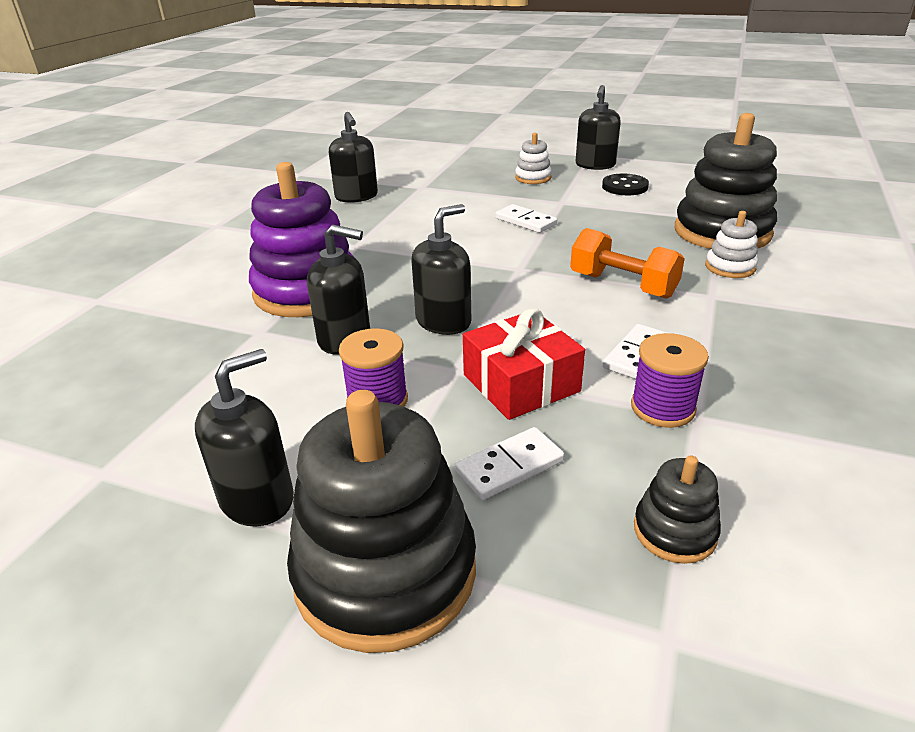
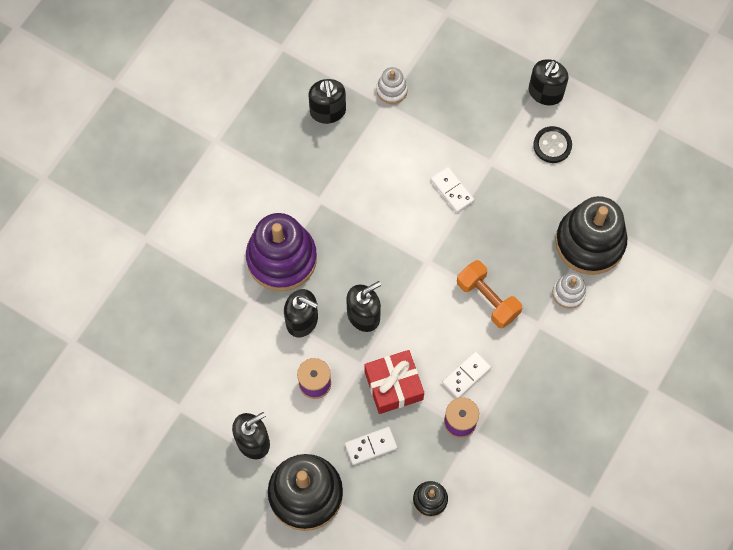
camera: 10 degrees right, 35 degrees up
(533, 178) = (482, 108): white stacking toy -> white stacking toy (391, 90)

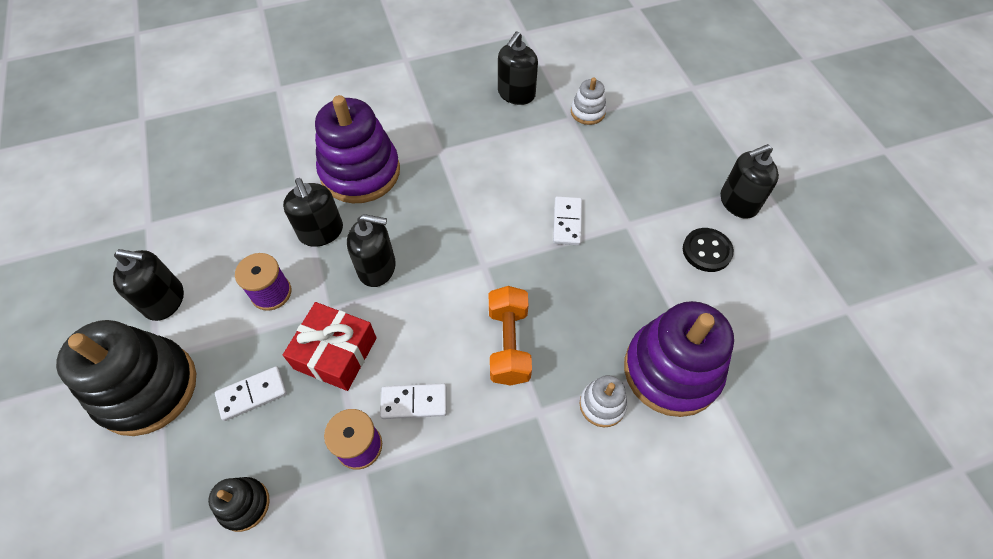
camera: 40 degrees right, 10 degrees down
(371, 446) = (252, 394): white domino -> white domino turned 45 degrees counterclockwise
(589, 242) = (671, 370): black stacking toy -> purple stacking toy

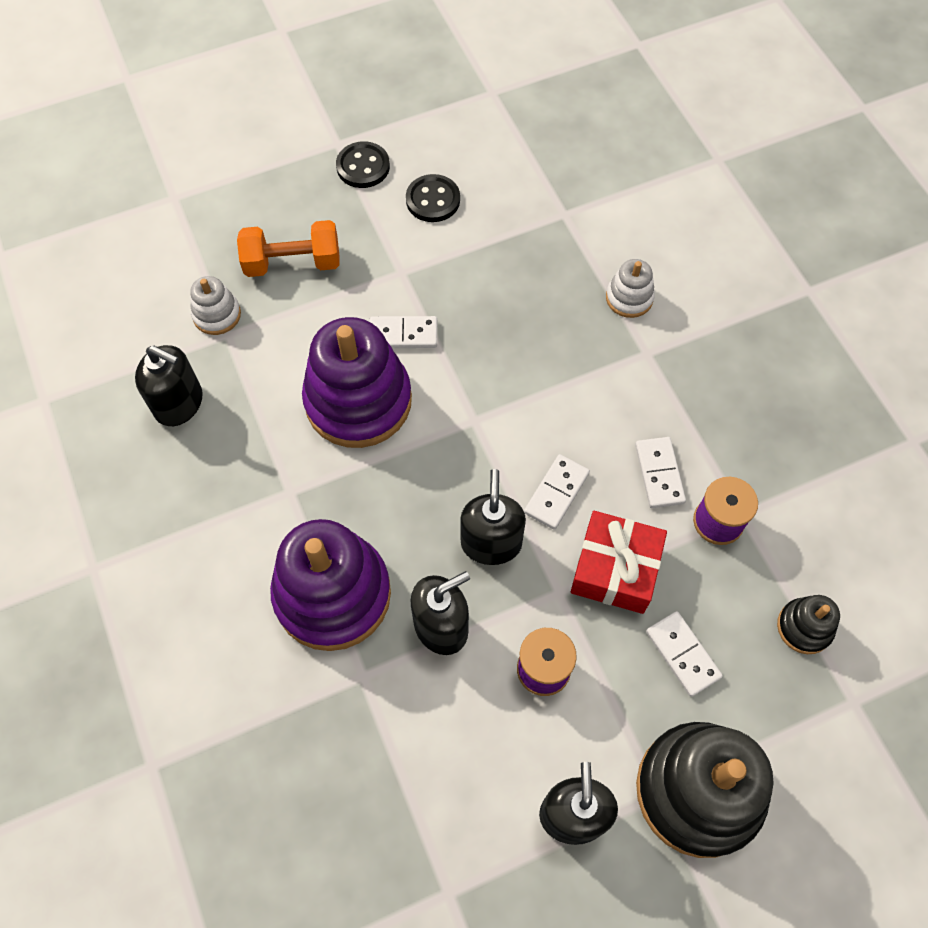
camera: 95 degrees left, 5 degrees up
(410, 317) = (556, 493): none -> white domino
(508, 344) = (575, 386): orange dumbbell -> orange dumbbell (293, 263)
(671, 370) = (582, 238): purple stacking toy -> purple stacking toy (358, 401)
(738, 202) = (363, 167): black soap dispenser -> black button

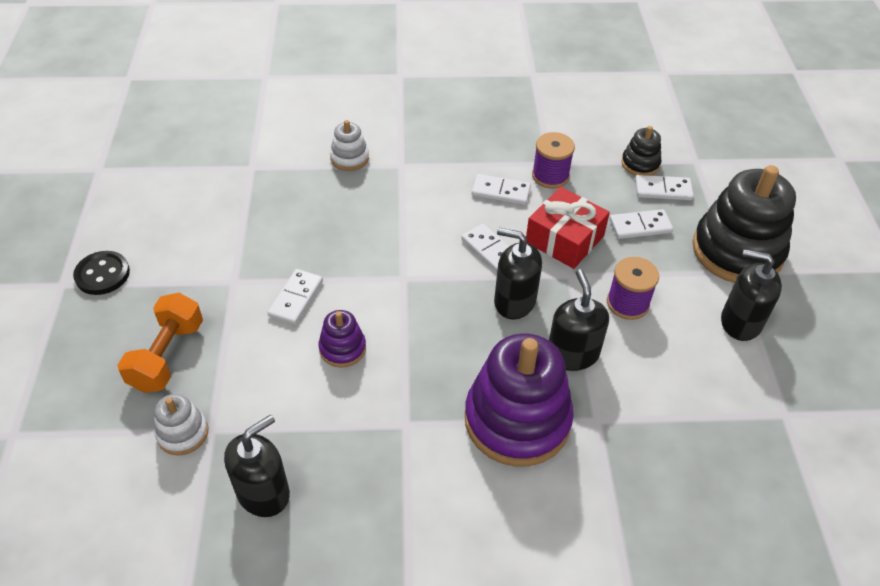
camera: 70 degrees left, 15 degrees down
(358, 401) = (342, 348): purple stacking toy -> purple stacking toy, size x0.47
(433, 200) = (176, 239): black button -> none
(768, 668) = (663, 190): none -> white domino

